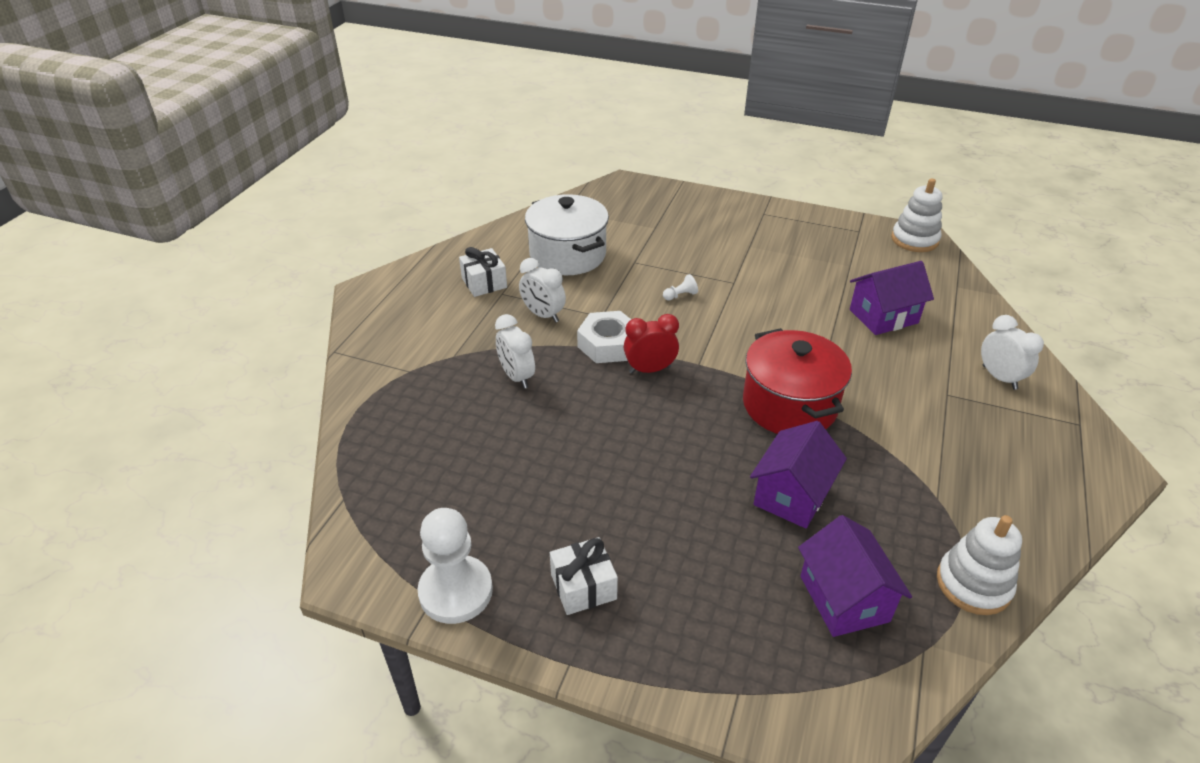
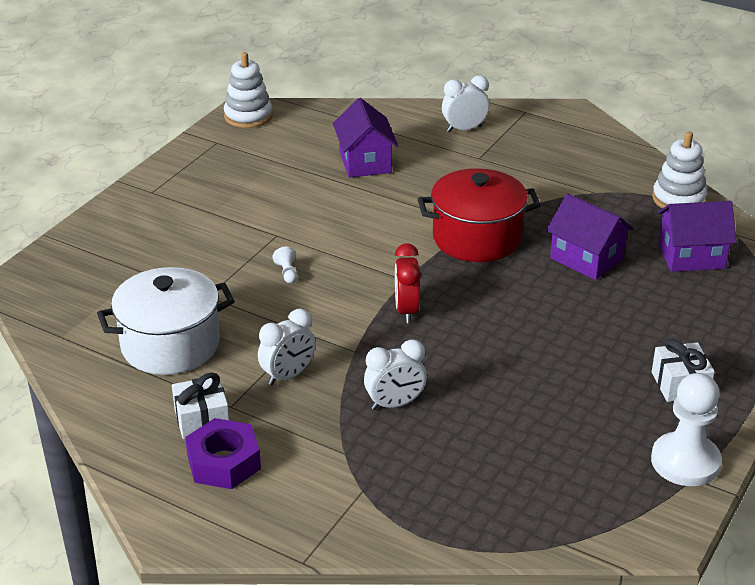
camera: 80 degrees left, 5 degrees down
(438, 300) = (223, 462): none -> purple nut
(608, 344) = (357, 333): white nut -> none

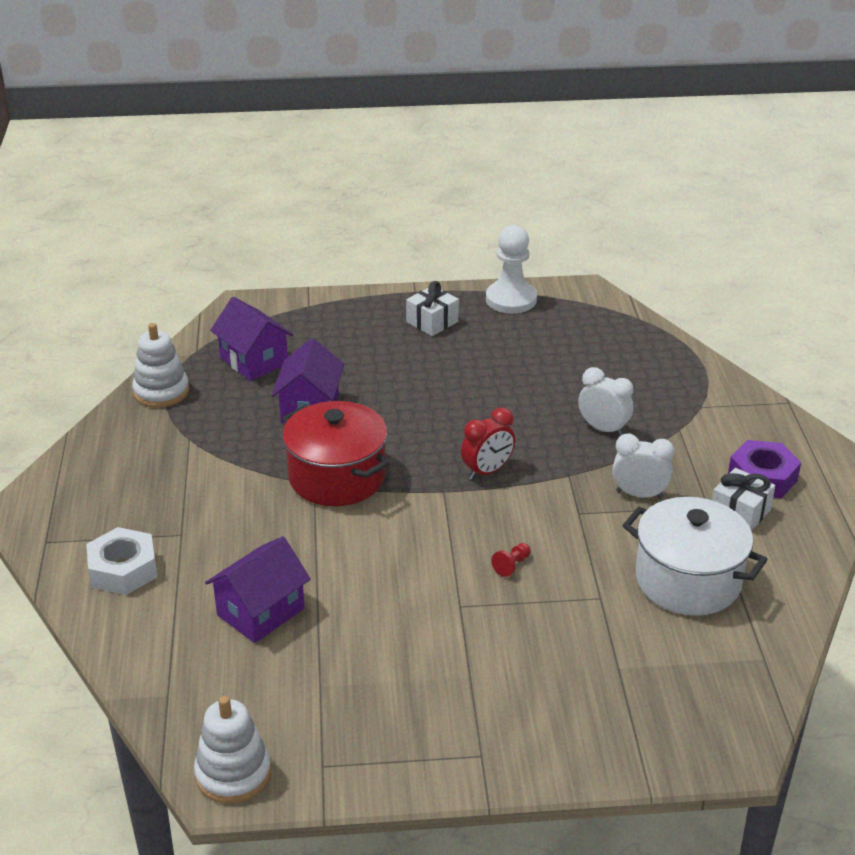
camera: 125 degrees left, 0 degrees up
(287, 273) = (512, 565): white pawn -> red pawn
(464, 129) = (123, 570): white clock -> white nut

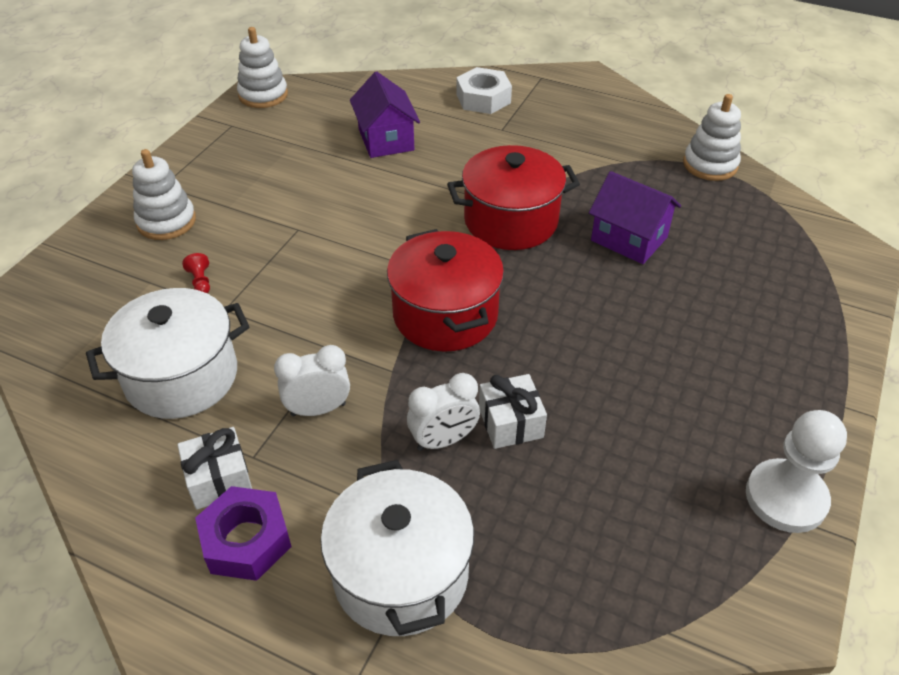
camera: 120 degrees right, 10 degrees up
(254, 361) = (736, 229): purple house -> none
(432, 322) = (758, 391): white gift -> white gift (510, 422)
(487, 471) = (445, 315): red clock -> red pot
(512, 565) = (311, 275): red pawn -> red pawn (200, 282)
(533, 711) = (166, 221): none -> white stacking toy
(639, 494) = (318, 409): white clock -> white clock turned 150 degrees counterclockwise
(710, 410) = (401, 574): none -> white pot

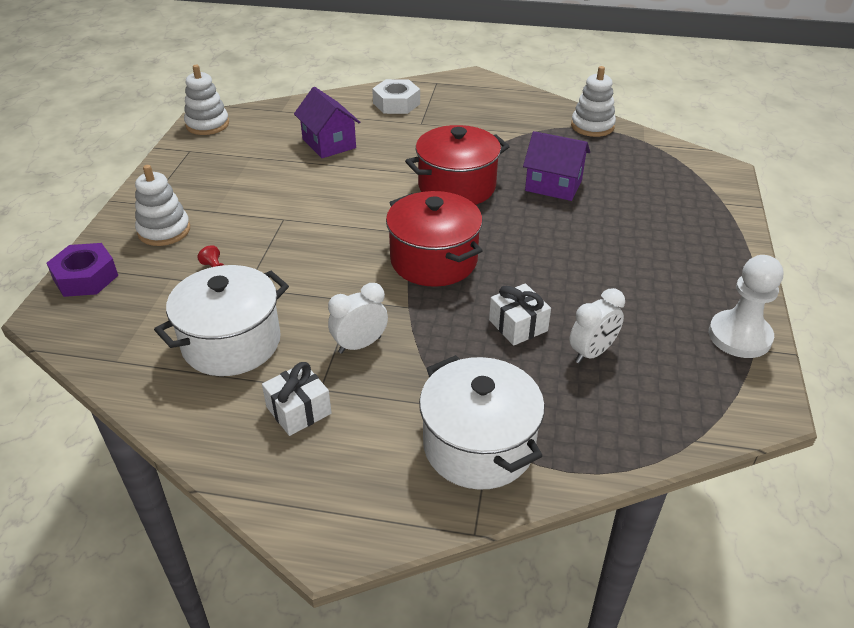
camera: 15 degrees left, 5 degrees down
(246, 540) = (342, 449): purple nut -> purple nut (85, 277)
(443, 440) = (471, 347): white clock -> white clock (592, 353)

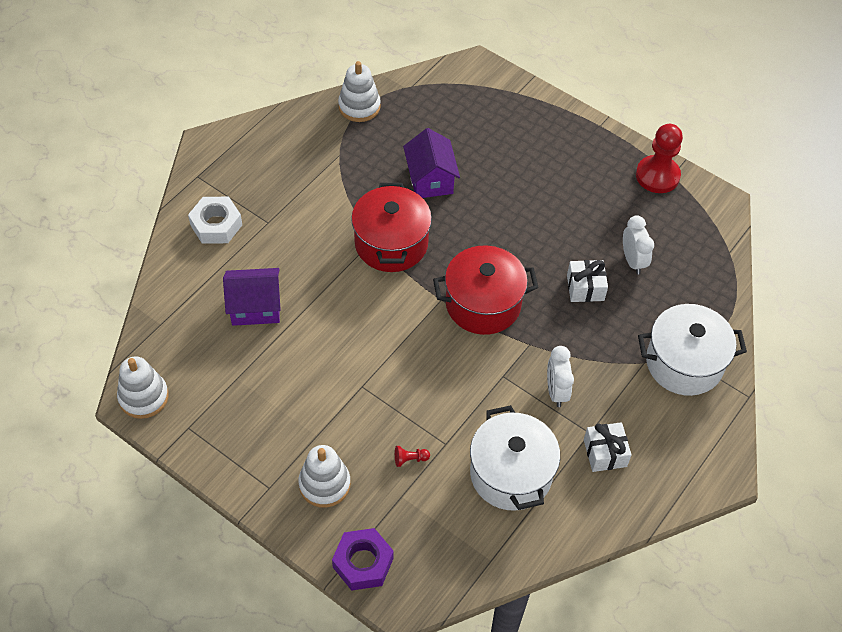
camera: 65 degrees left, 15 degrees up
(553, 185) = (430, 179): purple house -> purple house turned 60 degrees counterclockwise
(739, 336) = (657, 176): white pawn -> red pawn

